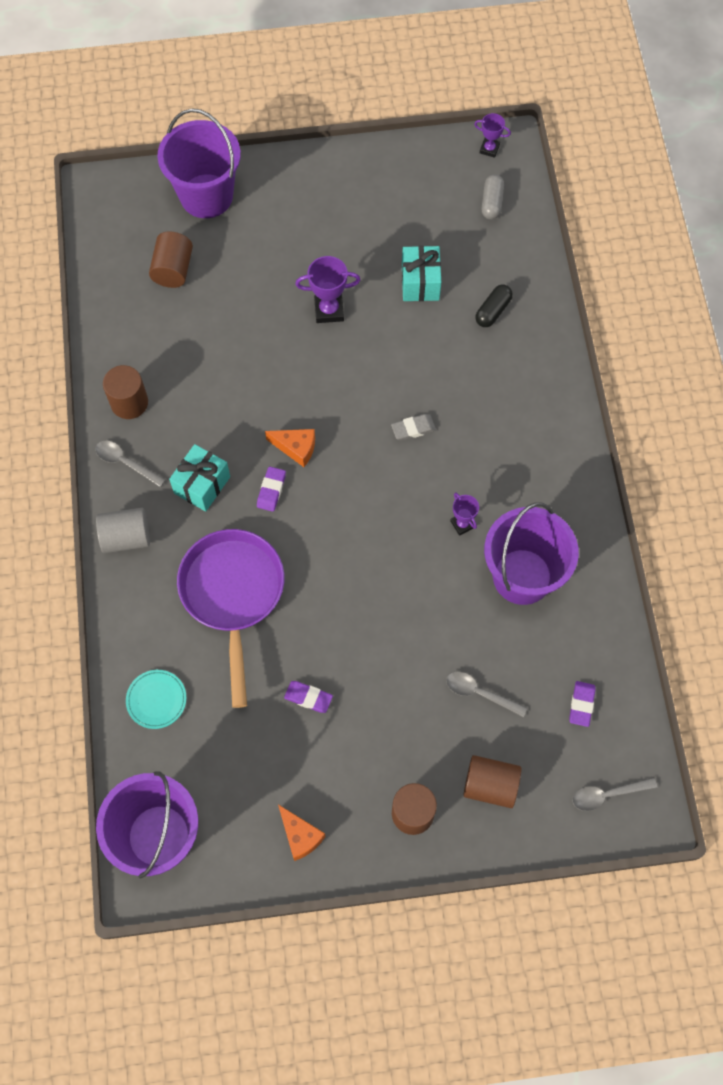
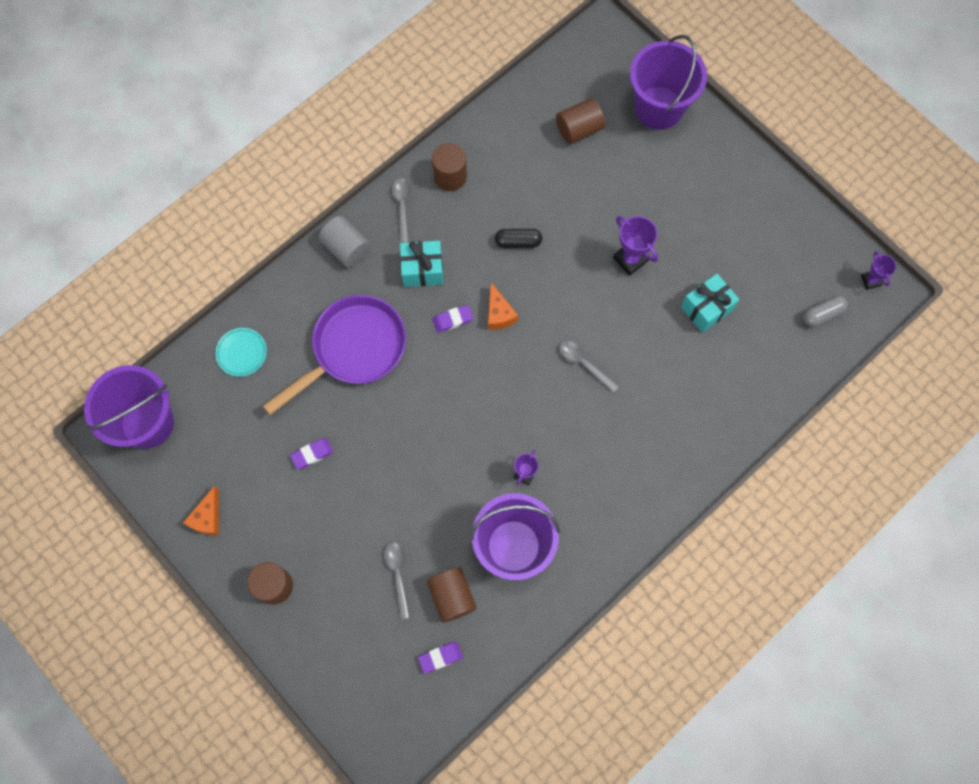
camera: 55 degrees right, 5 degrees up
(308, 697) = (312, 454): purple eraser -> purple eraser turned 75 degrees clockwise
(413, 429) = (577, 386): grey eraser -> none
(490, 785) = (332, 628): brown cylinder -> brown cylinder (452, 596)
(493, 311) = (724, 379): black capsule -> black capsule (518, 242)
(607, 794) = (381, 721): grey spoon -> grey spoon (583, 364)

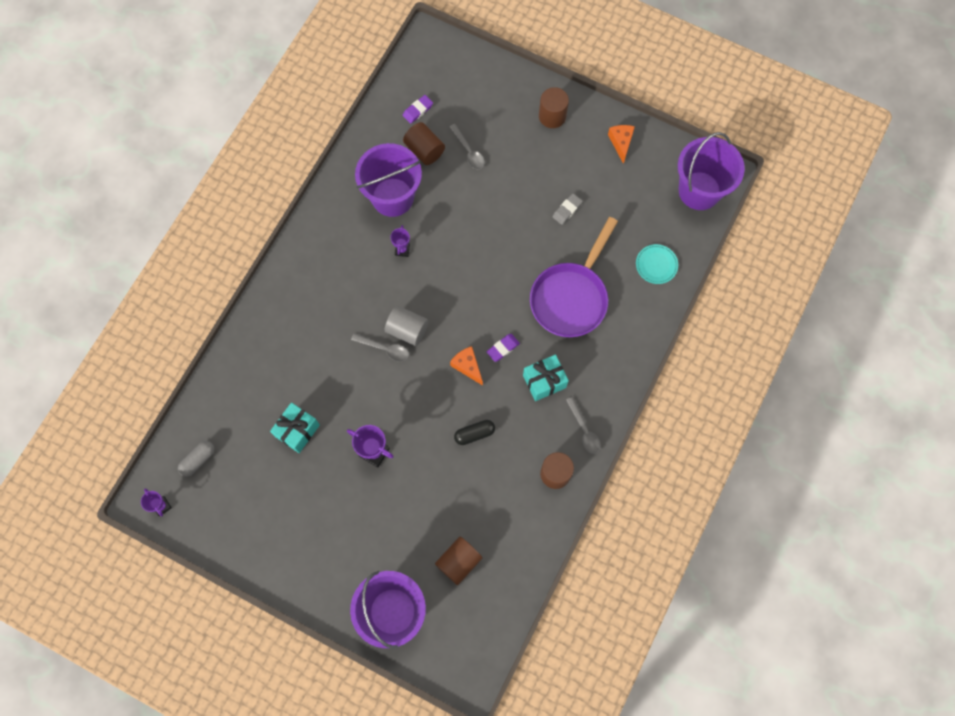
camera: 160 degrees right, 0 degrees up
(312, 454) = (567, 210): purple eraser -> grey eraser
(346, 248) = (614, 378): grey cylinder -> grey cylinder (407, 330)

